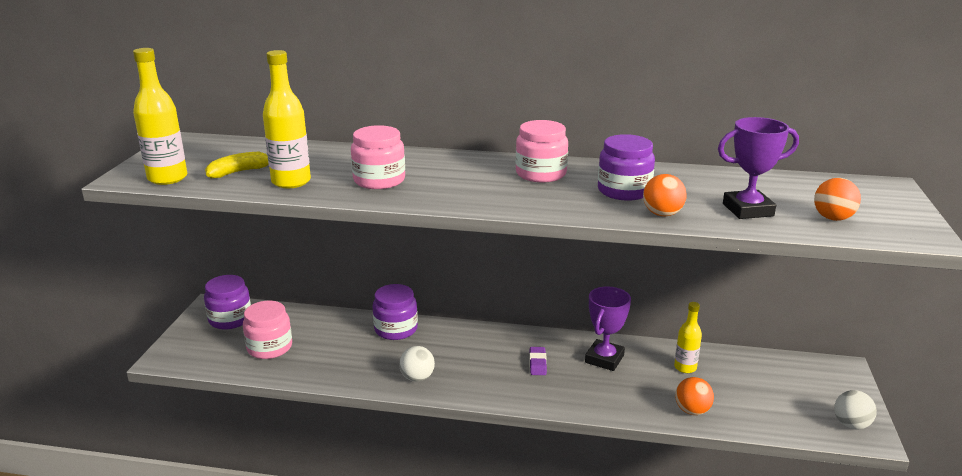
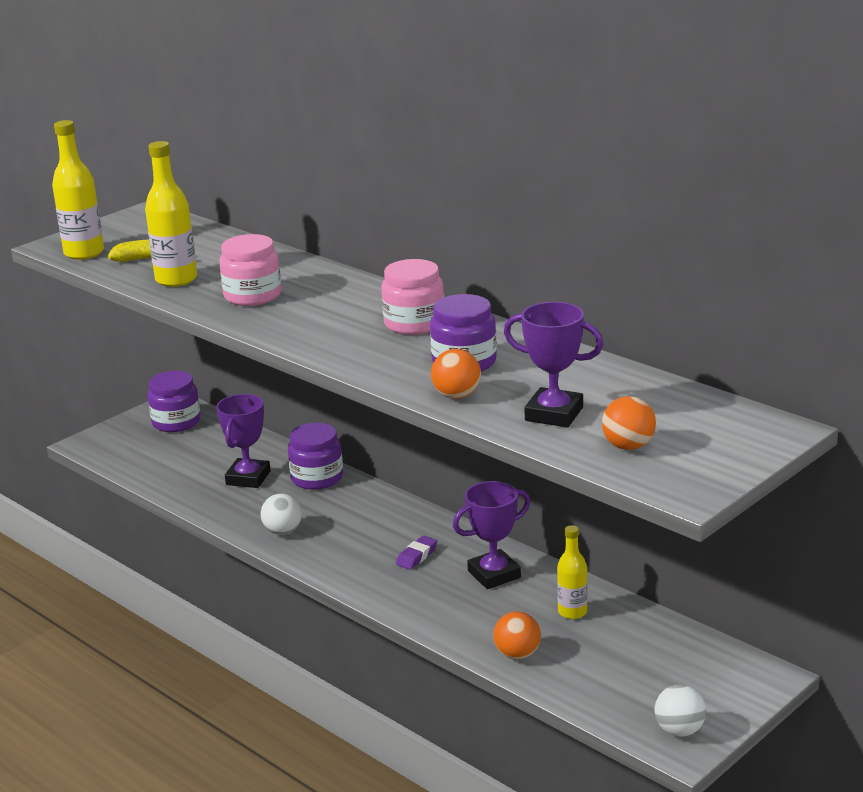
camera: 35 degrees right, 0 degrees up
(269, 347) = (182, 460): pink jar -> none
(341, 345) = (248, 478): none -> purple trophy

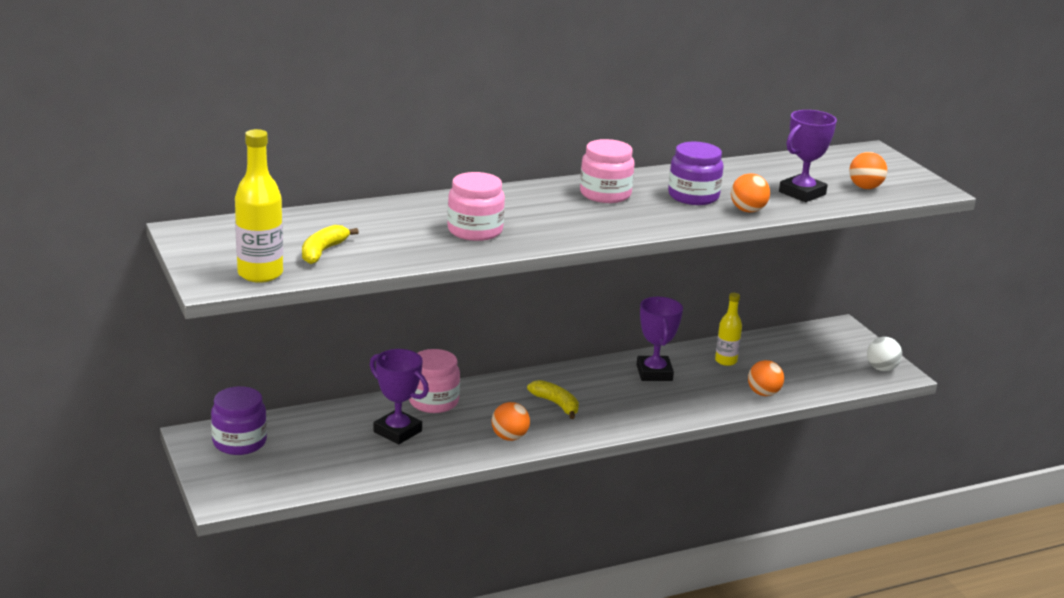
camera: 70 degrees left, 0 degrees up
(176, 280) = (394, 250): yellow bottle -> none
(283, 531) = (509, 437): white ball -> orange ball
(317, 478) = (433, 401): purple jar -> pink jar
(369, 537) = (556, 404): none -> yellow banana
(417, 556) = (602, 393): purple eraser -> none

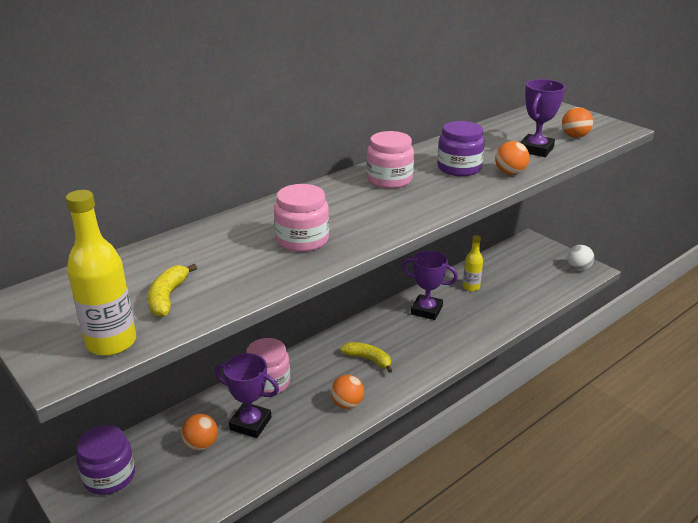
camera: 15 degrees left, 5 degrees up
(654, 373) = (426, 310): purple trophy -> purple trophy turned 45 degrees counterclockwise
(763, 393) = (514, 310): orange ball -> orange ball (201, 445)

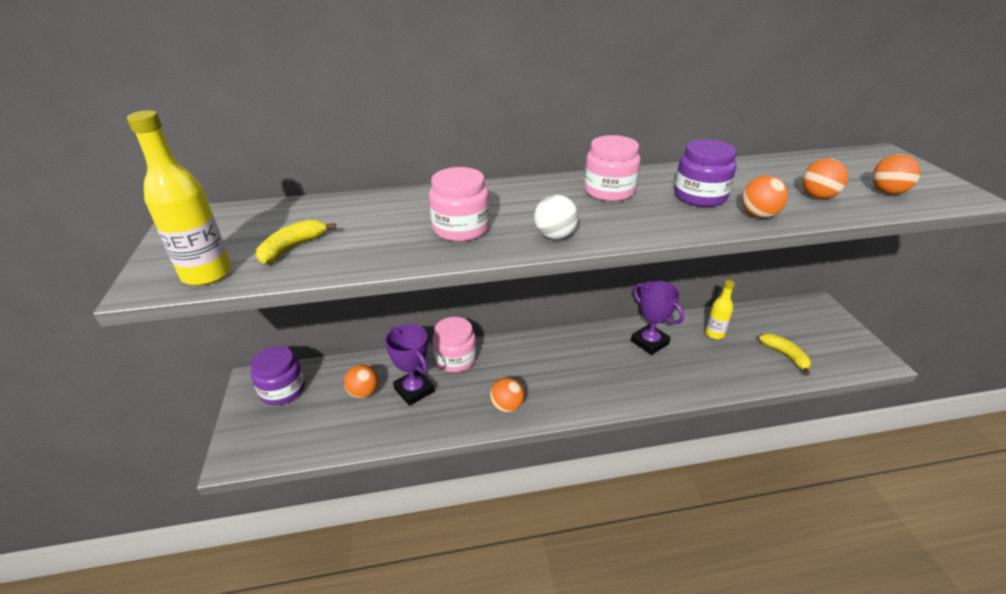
camera: 30 degrees right, 5 degrees up
(368, 359) = (557, 371): yellow banana -> yellow banana (785, 356)
(536, 149) = (818, 196): purple trophy -> orange ball
(578, 268) = (860, 353): white ball -> white ball (555, 236)

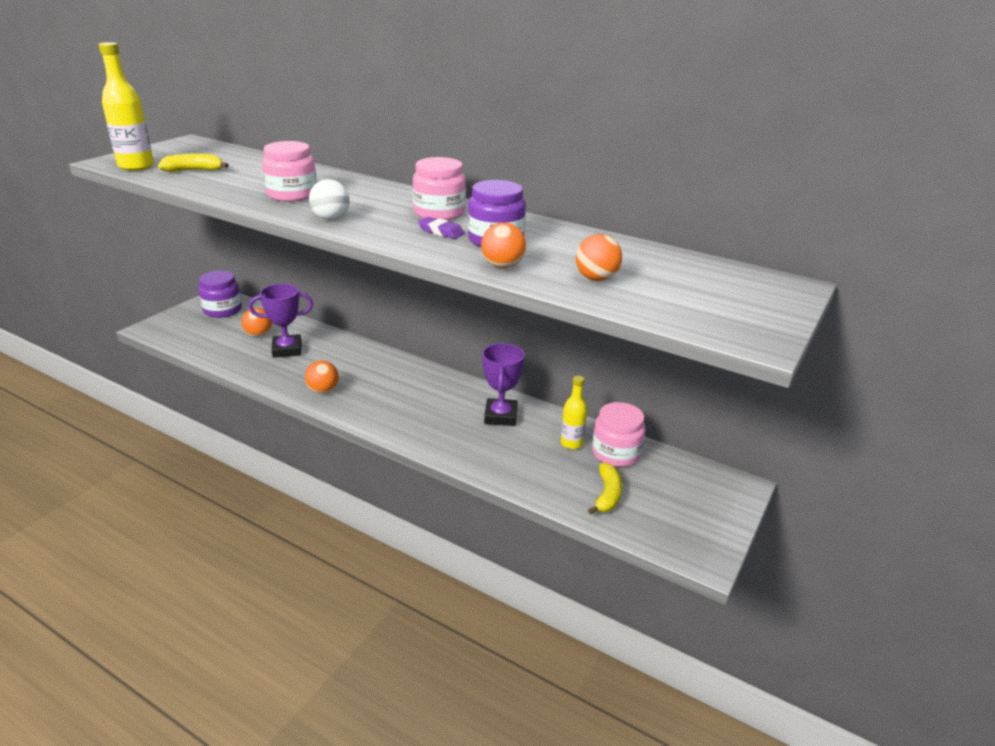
camera: 40 degrees right, 5 degrees down
(414, 390) = (287, 350): purple trophy -> purple trophy turned 75 degrees clockwise
(455, 359) = (342, 347): pink jar -> pink jar (616, 453)
(654, 207) = (441, 232): none -> purple eraser
(887, 192) = (678, 303): orange ball -> none

